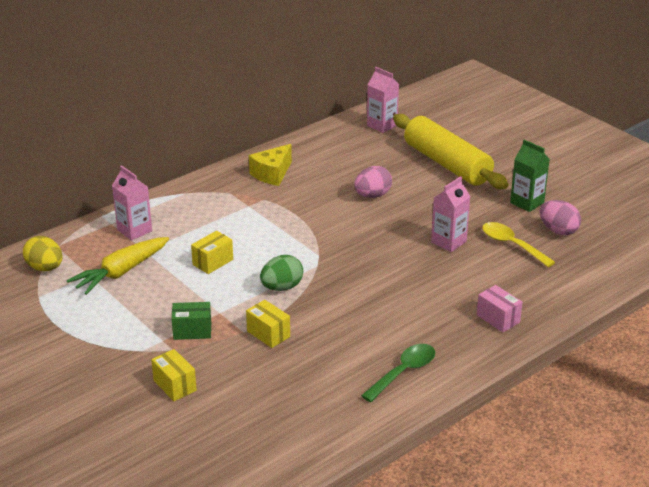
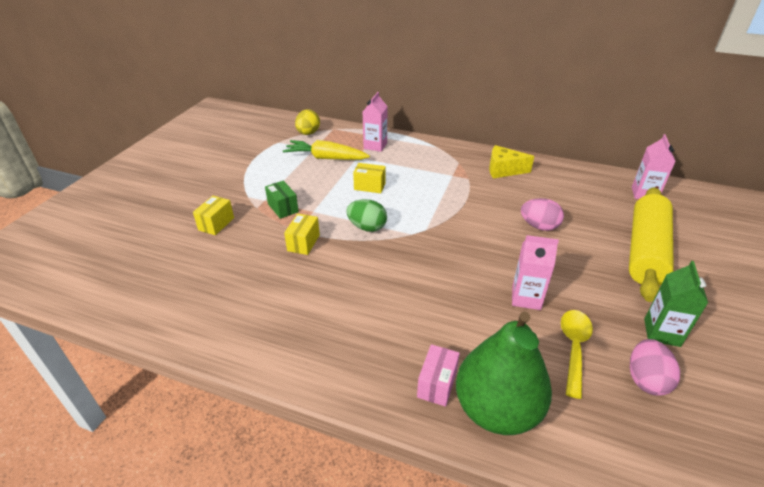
camera: 60 degrees right, 5 degrees up
(403, 372) = (302, 341): green spoon -> none
(537, 302) = (496, 410): none -> green pear

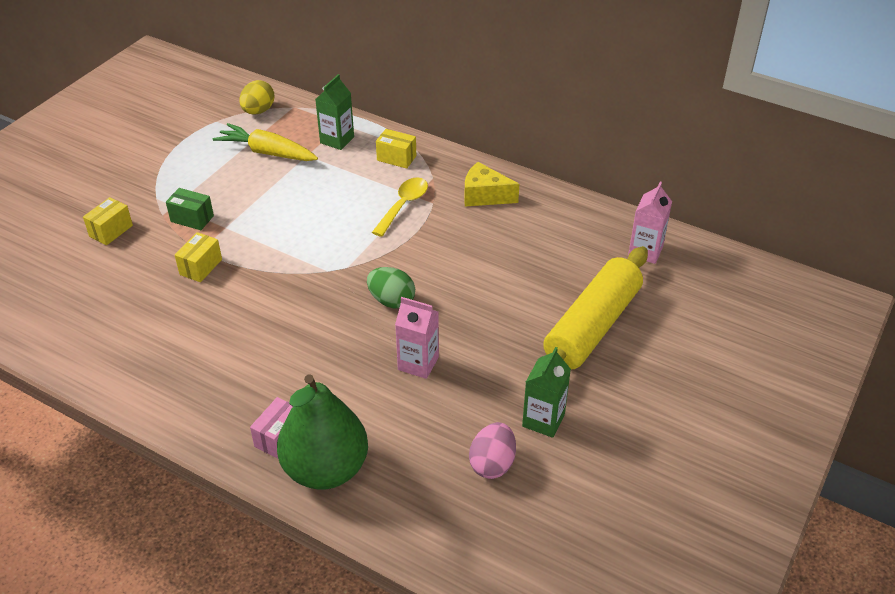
camera: 10 degrees right, 5 degrees up
(283, 208) = (192, 219): green box -> green box turned 45 degrees counterclockwise
(367, 227) = (280, 256): green egg -> green egg (391, 301)
(369, 186) = (305, 200): yellow box -> yellow box (396, 158)
(375, 146) = (337, 140): pink carton -> green carton
(539, 226) = (483, 279): pink egg -> none
(573, 347) = (438, 422): yellow spoon -> yellow spoon (403, 205)

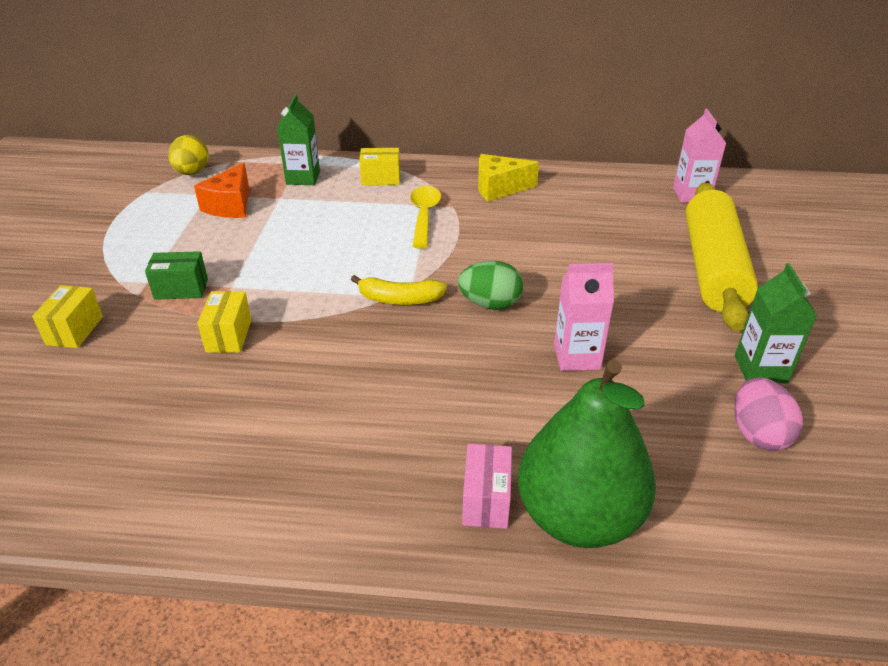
camera: 25 degrees left, 5 degrees down
(267, 152) = (230, 205): yellow carrot -> orange cheese
(331, 275) = (399, 299): none -> yellow banana

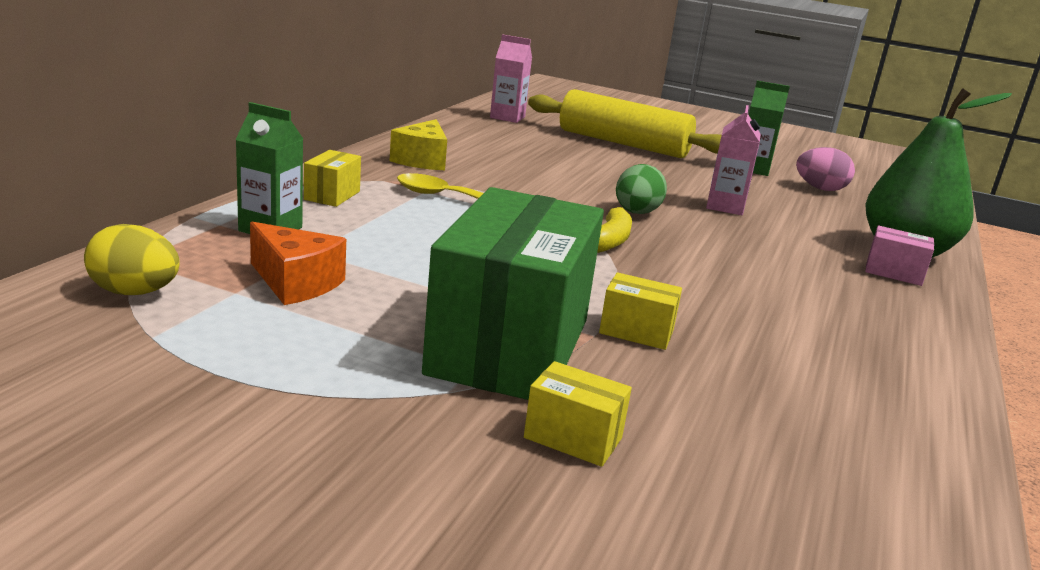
camera: 75 degrees left, 15 degrees down
(181, 289) = (509, 346): green box -> green box, size x2.50

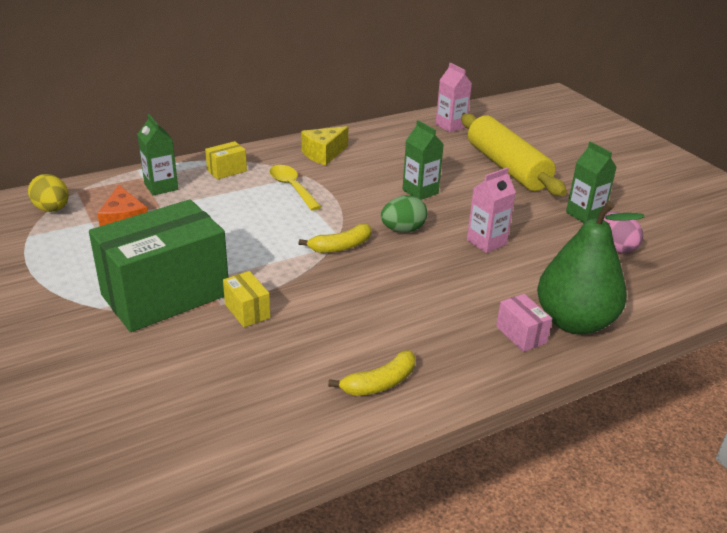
camera: 40 degrees right, 10 degrees up
(573, 438) = (113, 353): yellow box -> none
(587, 177) = (420, 191): none -> green carton
(883, 353) = (379, 383): none -> yellow banana

